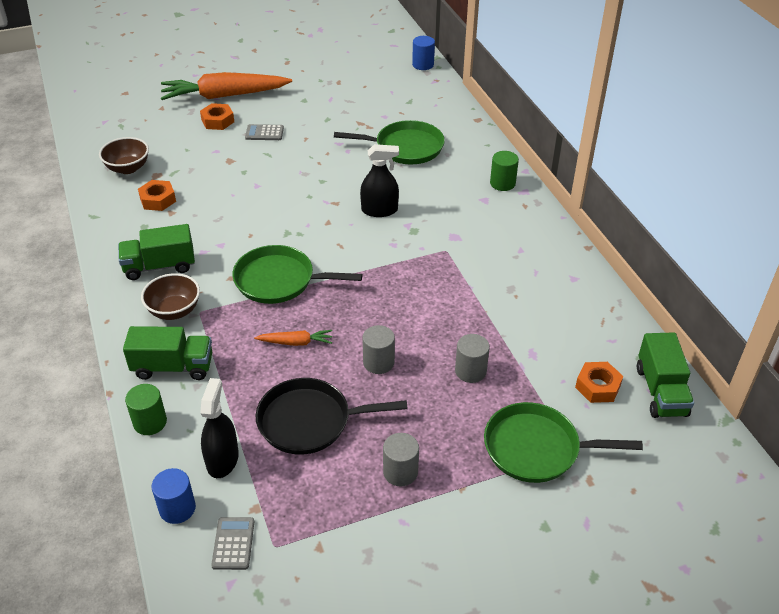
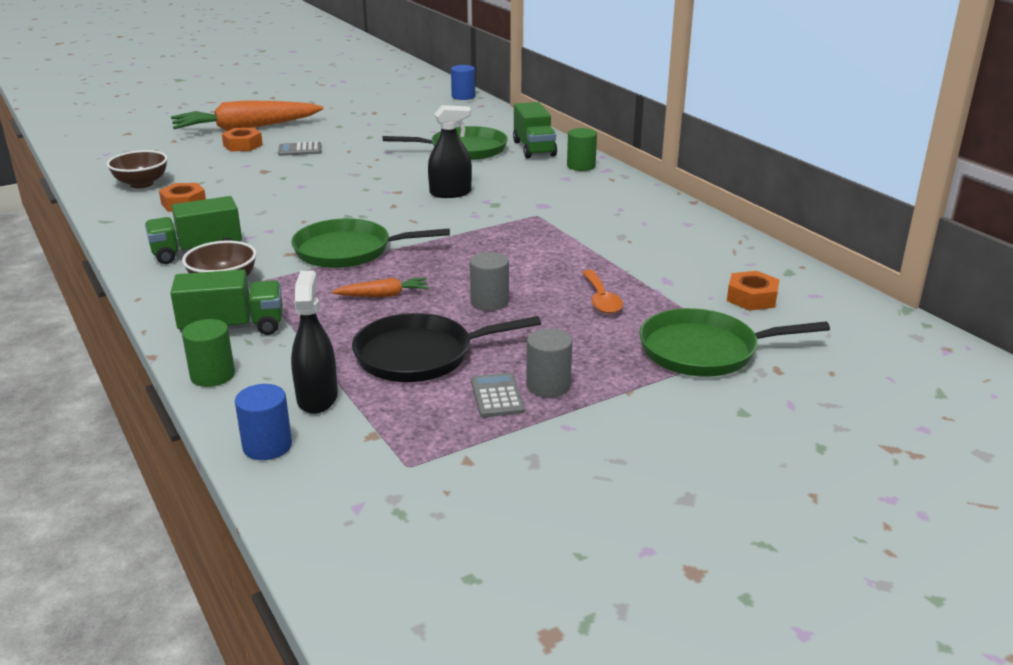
camera: 10 degrees left, 15 degrees down
(233, 543) = (352, 469): grey calculator -> grey calculator (497, 396)
(470, 371) = (601, 299): grey cylinder -> orange spoon
(661, 391) = (823, 295): green truck -> green truck (534, 148)

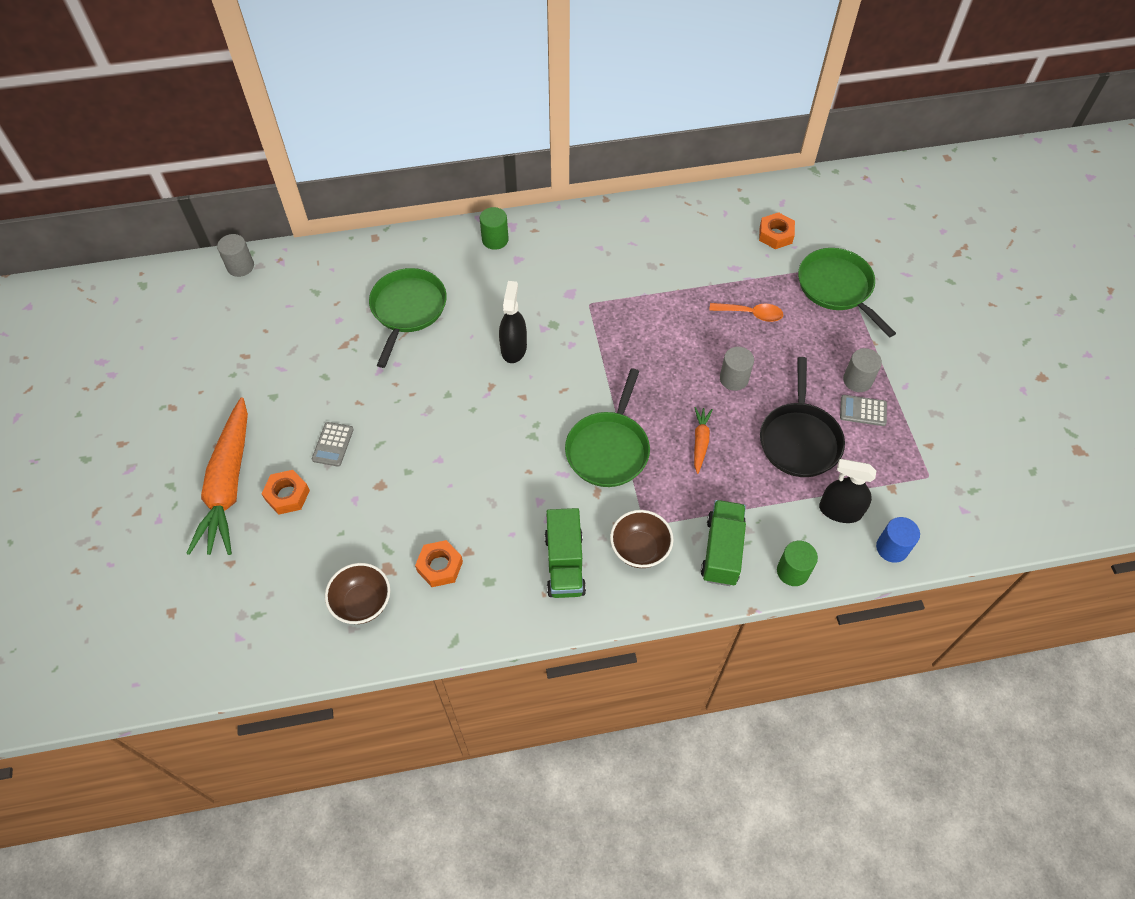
camera: 70 degrees left, 30 degrees up
(463, 96) = (240, 266): blue cylinder -> grey cylinder
(534, 148) = (433, 257): green truck -> none
(704, 351) = (837, 287): green pan -> green pan turned 135 degrees clockwise

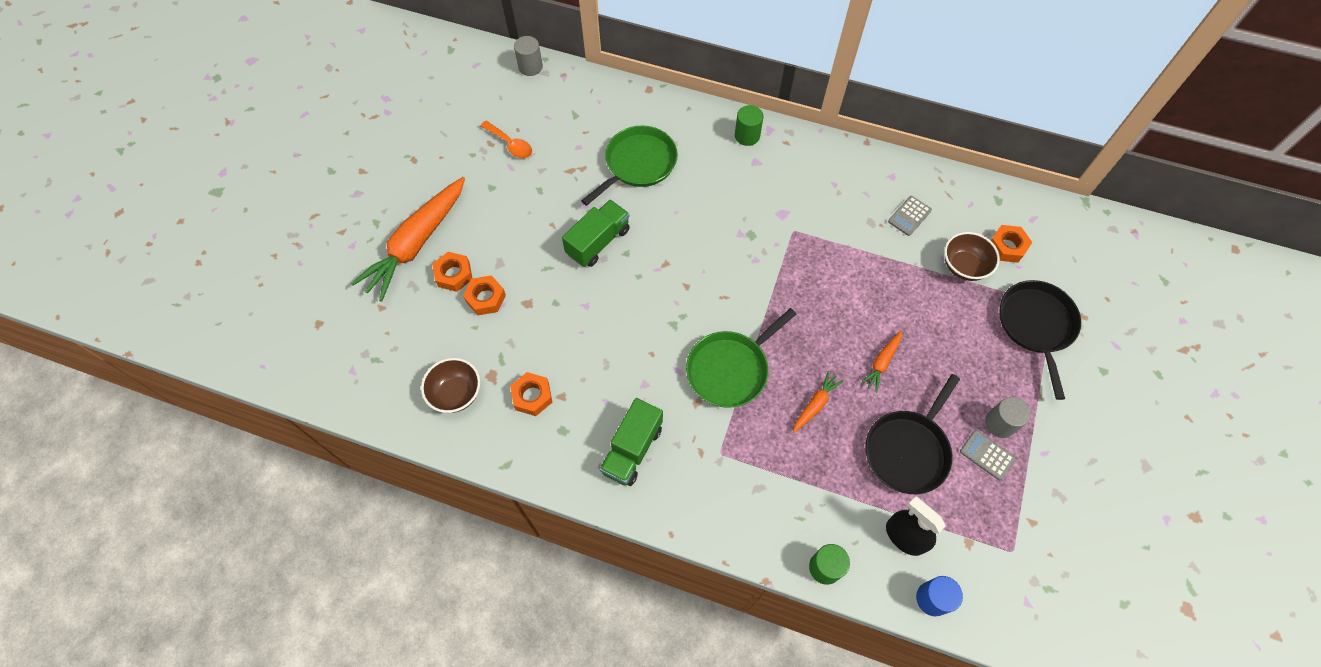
camera: 30 degrees right, 5 degrees up
(333, 444) = (512, 250): grey calculator -> grey calculator (909, 216)
(335, 501) = (485, 298): none -> orange nut
(513, 348) = (704, 239): black spray bottle -> none
(640, 549) = (702, 472): brown bowl -> brown bowl (963, 266)
(722, 550) = (773, 513): green truck -> green truck (598, 242)
(733, 379) = (881, 363): grey cylinder -> orange carrot
(751, 314) = (935, 310): orange spoon -> orange spoon (510, 144)
(837, 287) = (1036, 325): green pan -> black pan

